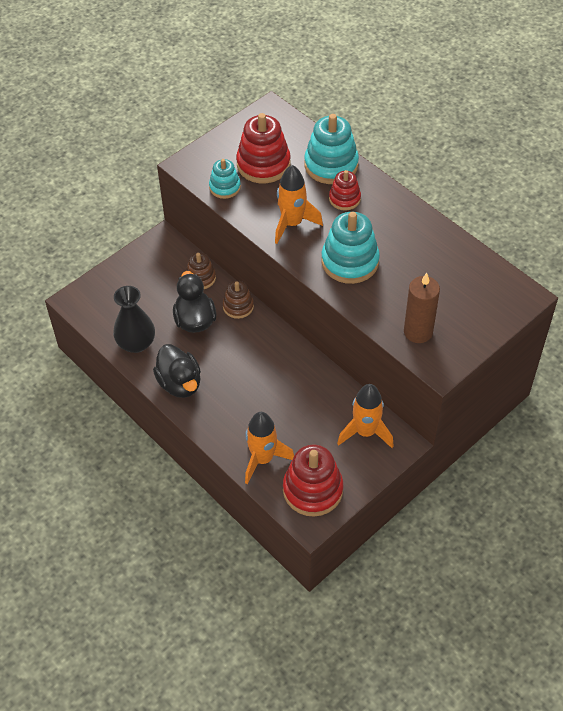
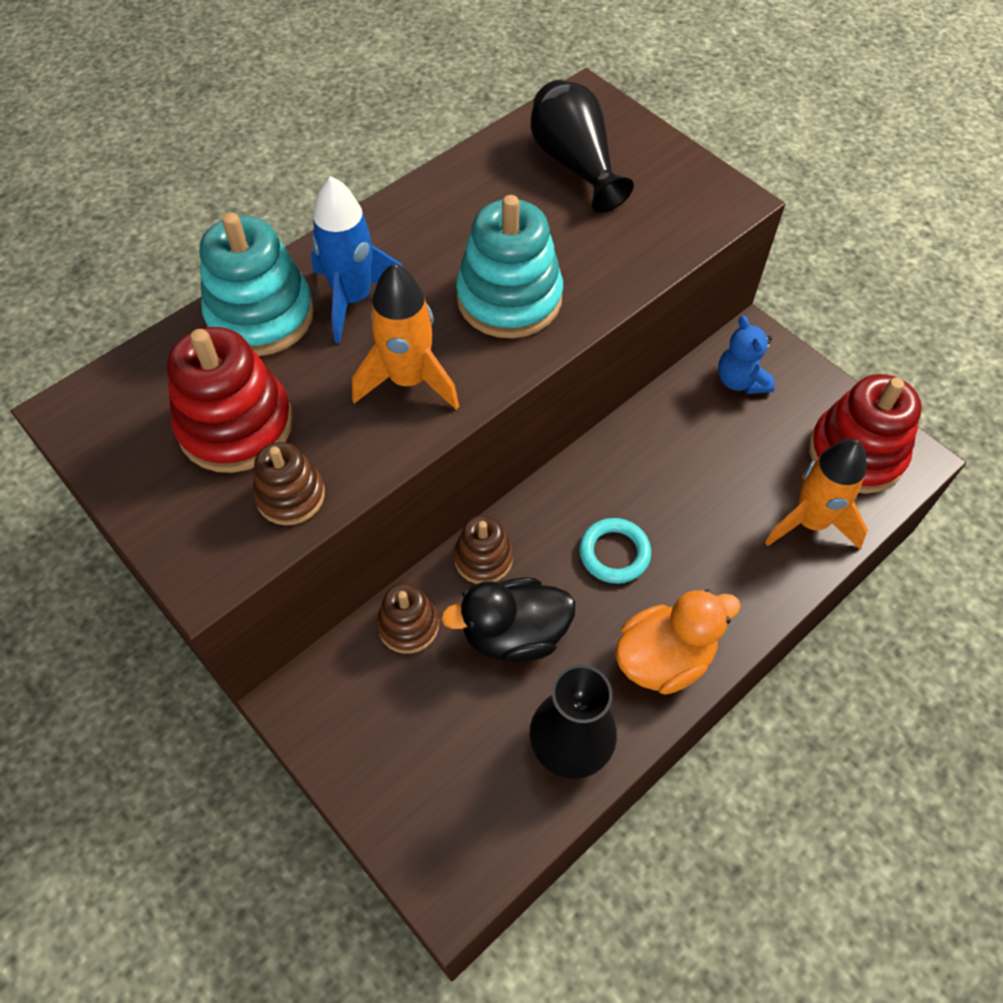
camera: 90 degrees left, 5 degrees up
(180, 383) = (664, 658): black duck -> orange duck
(225, 187) = (290, 496): turquoise stacking toy -> brown stacking toy
(241, 363) = (614, 553): none -> turquoise ring
(344, 199) = (353, 299): red stacking toy -> blue rocket
(365, 432) = (740, 381): orange rocket -> blue teddy bear
(418, 332) = (662, 220): brown candle -> none
(461, 290) = (575, 164): none -> black vase

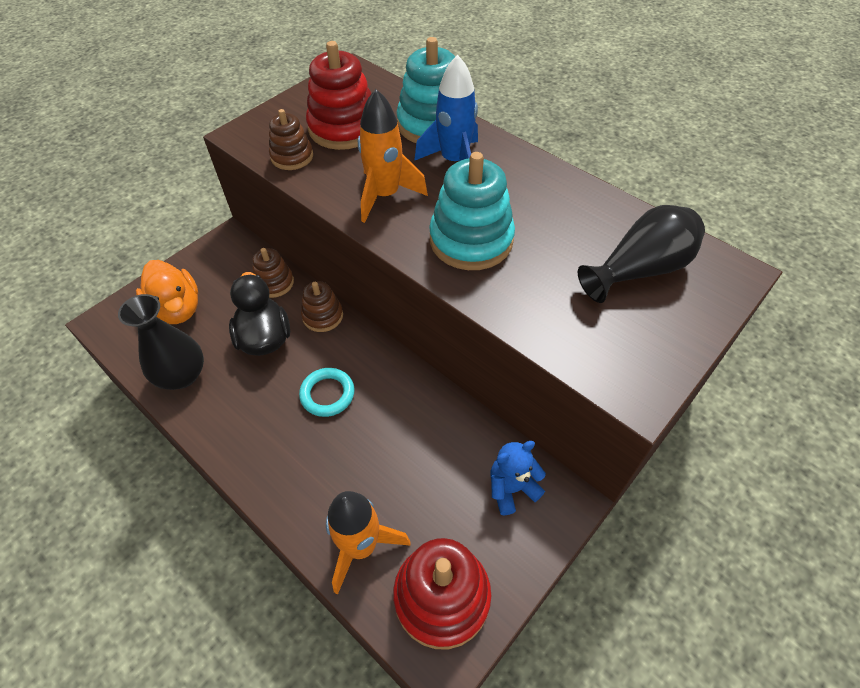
camera: 85 degrees right, 5 degrees down
(664, 658) = (239, 430): orange duck -> orange duck (177, 309)

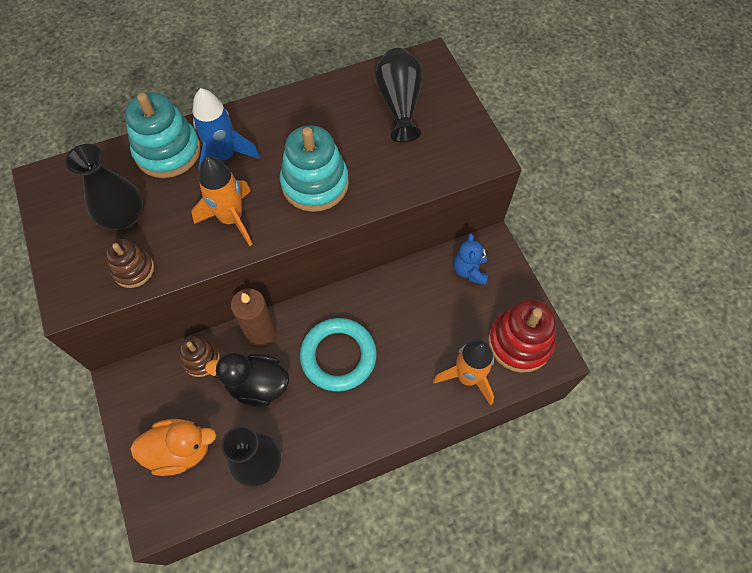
camera: 65 degrees left, 10 degrees up
(322, 316) = (261, 333): brown stacking toy -> brown candle
(327, 394) = (338, 356): turquoise ring -> turquoise ring, size x1.68
(344, 128) = (123, 216): red stacking toy -> black vase

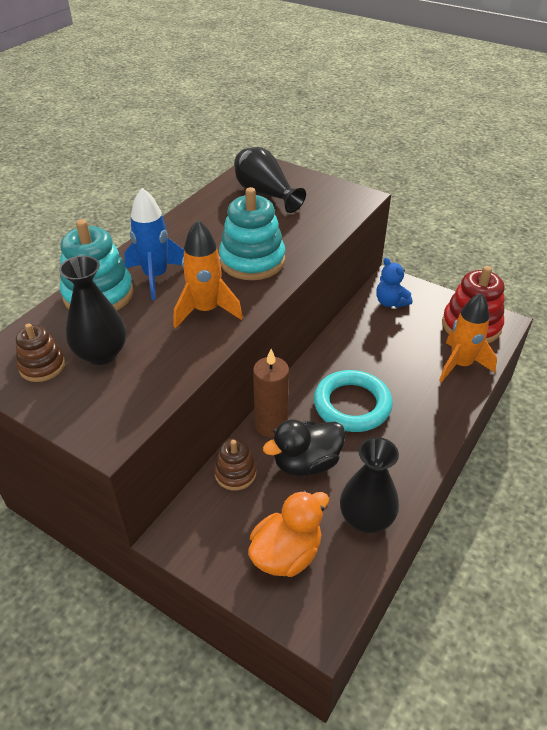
camera: 35 degrees left, 20 degrees down
(133, 269) = (151, 383): brown stacking toy -> brown stacking toy (42, 366)

